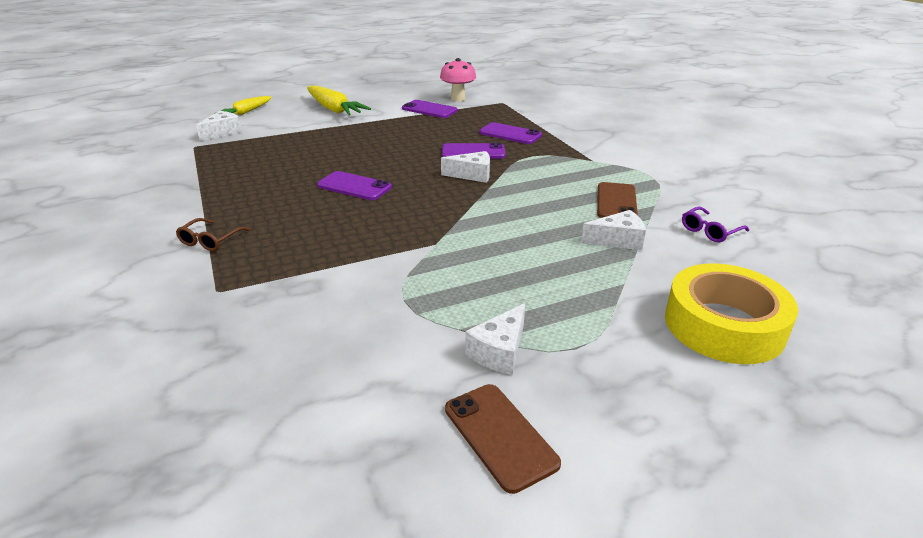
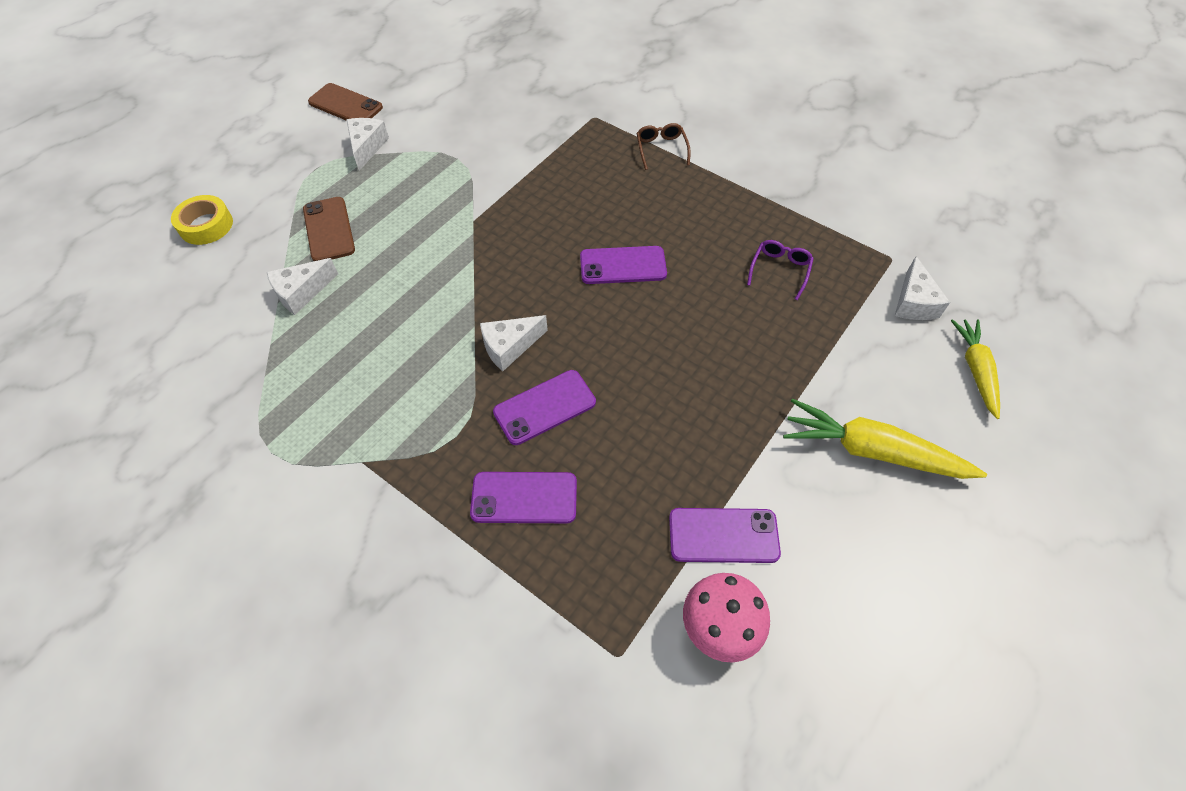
camera: 150 degrees right, 25 degrees up
(616, 202) = (312, 363): brown phone -> brown phone (329, 230)
(710, 231) = (201, 349): purple glasses -> purple glasses (779, 271)
(724, 325) = (206, 225): yellow tape -> yellow tape, size x0.57

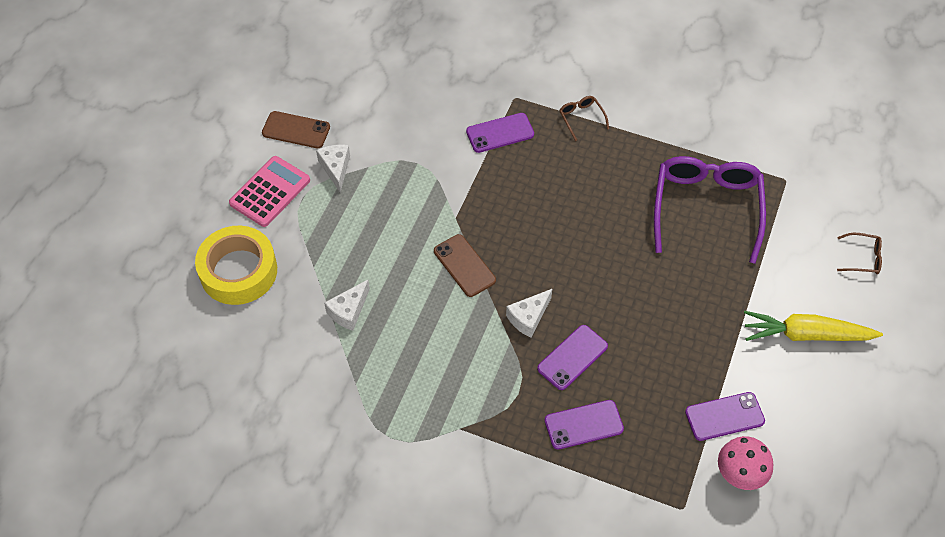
camera: 15 degrees left, 0 degrees up
(206, 225) = (238, 271): yellow tape -> yellow tape, size x1.77
(285, 156) = (270, 192): none -> pink calculator
(329, 230) = (342, 252): brown phone -> brown phone (464, 266)
(623, 266) = (588, 231): purple phone -> purple phone (500, 133)
(779, 271) = (706, 209): purple glasses -> purple glasses, size x2.44
(913, 302) = (809, 213): white cheese -> none
(975, 370) = (862, 258): yellow carrot -> brown glasses

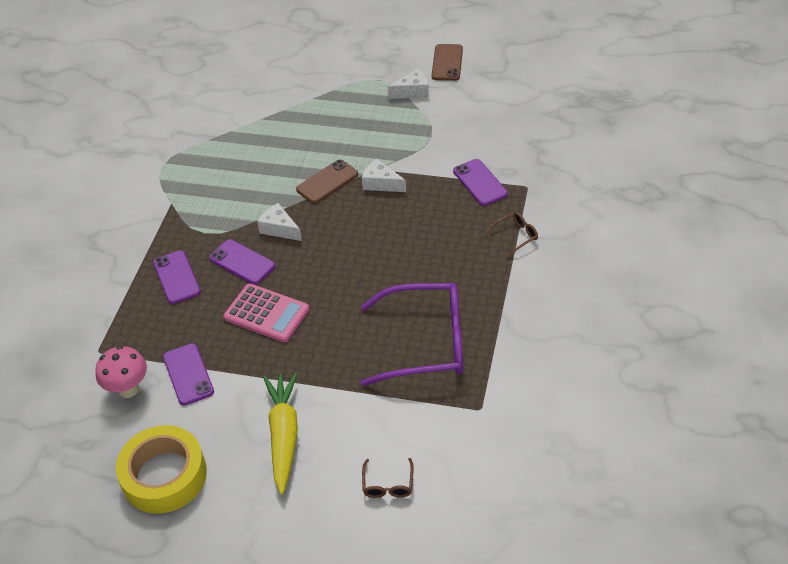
camera: 85 degrees right, 10 degrees down
(238, 271) = (302, 62): yellow tape -> yellow tape (164, 476)
(270, 192) = (380, 62): pink calculator -> pink calculator (266, 313)
(349, 311) = (273, 124): white cheese -> white cheese (381, 183)

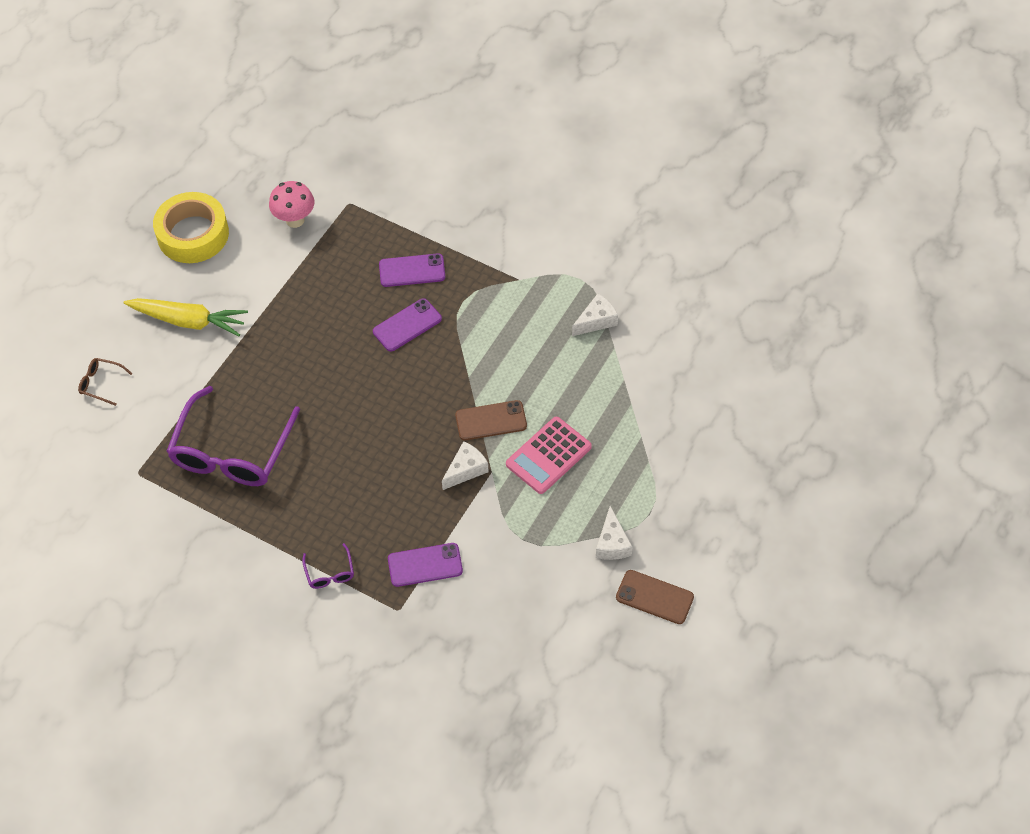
camera: 105 degrees right, 10 degrees up
(188, 374) = (289, 264): purple phone -> none
(266, 313) = (331, 333): pink calculator -> pink calculator (548, 456)
(279, 229) = (439, 364): white cheese -> white cheese (596, 321)
(327, 182) = (491, 420): brown phone -> brown phone turned 75 degrees counterclockwise
(515, 236) = (329, 572): brown glasses -> purple glasses

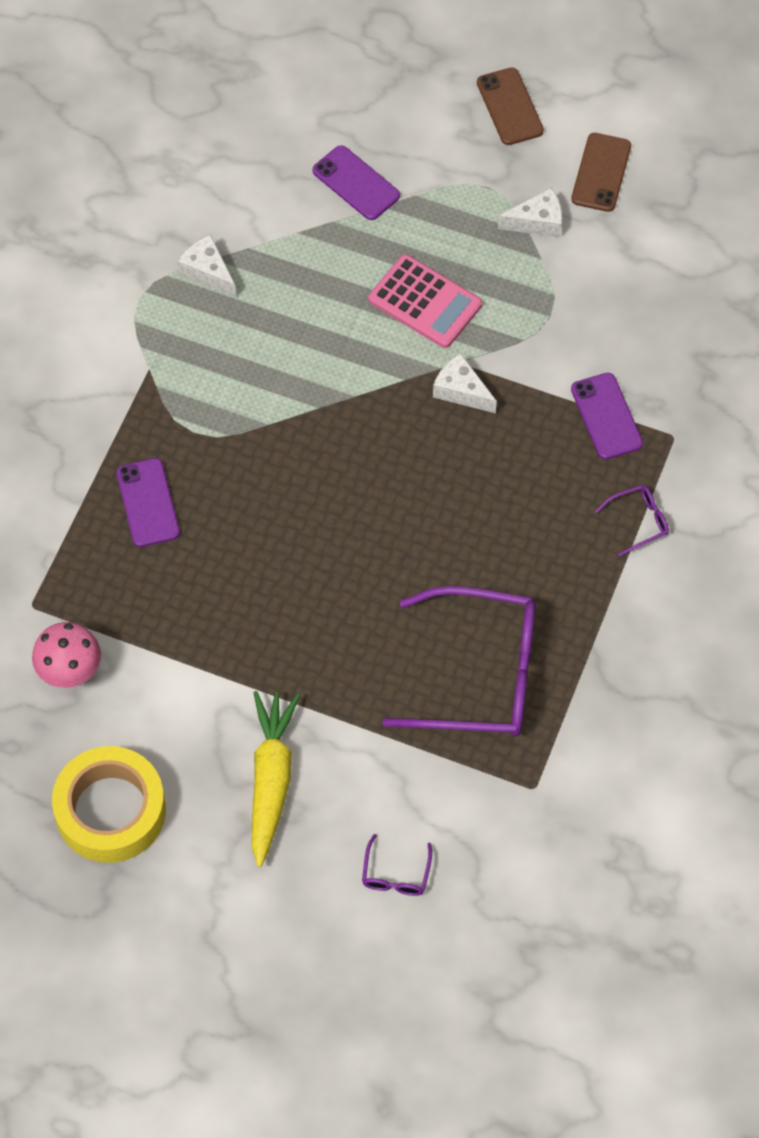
camera: 100 degrees left, 5 degrees up
(101, 383) = (396, 874): brown glasses -> purple glasses
(407, 325) = (243, 494): purple phone -> purple phone (356, 183)
(491, 420) = (382, 373): brown phone -> brown phone (509, 107)

